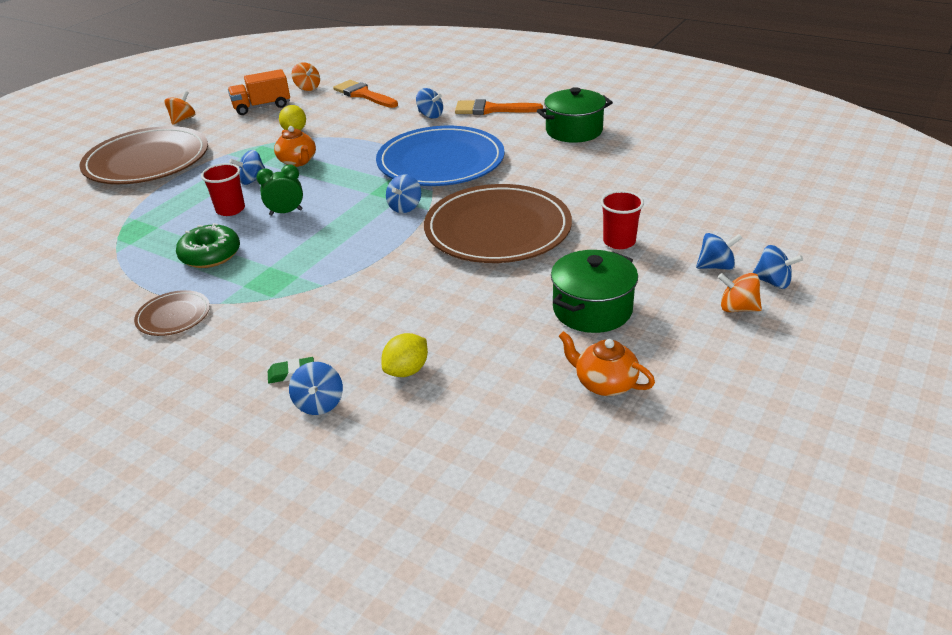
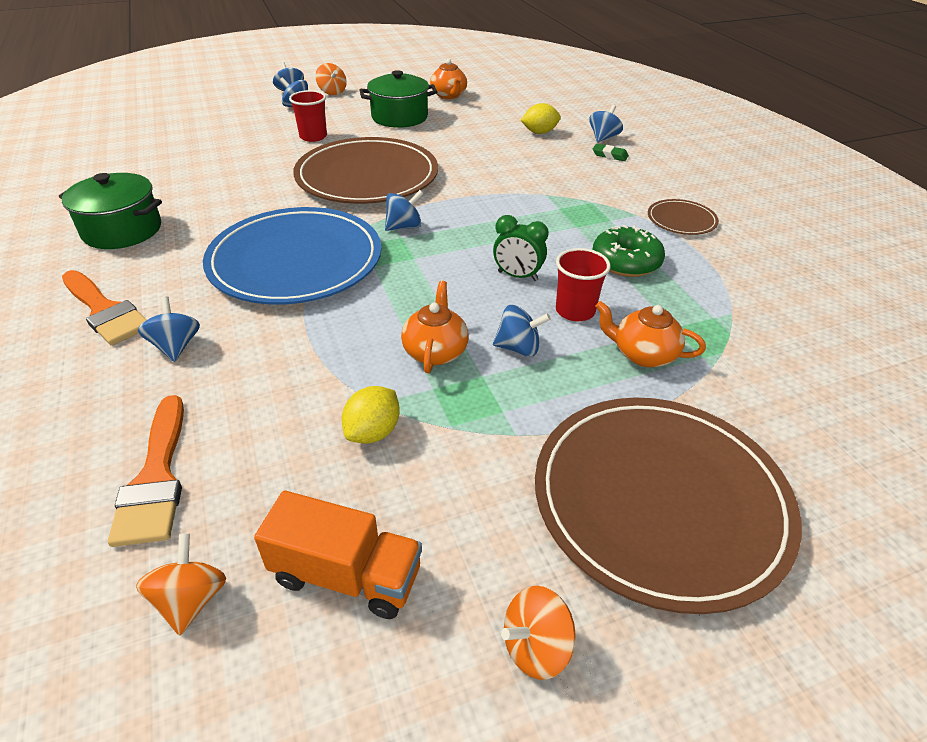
camera: 145 degrees left, 5 degrees up
(174, 206) = (643, 354): none -> orange teapot

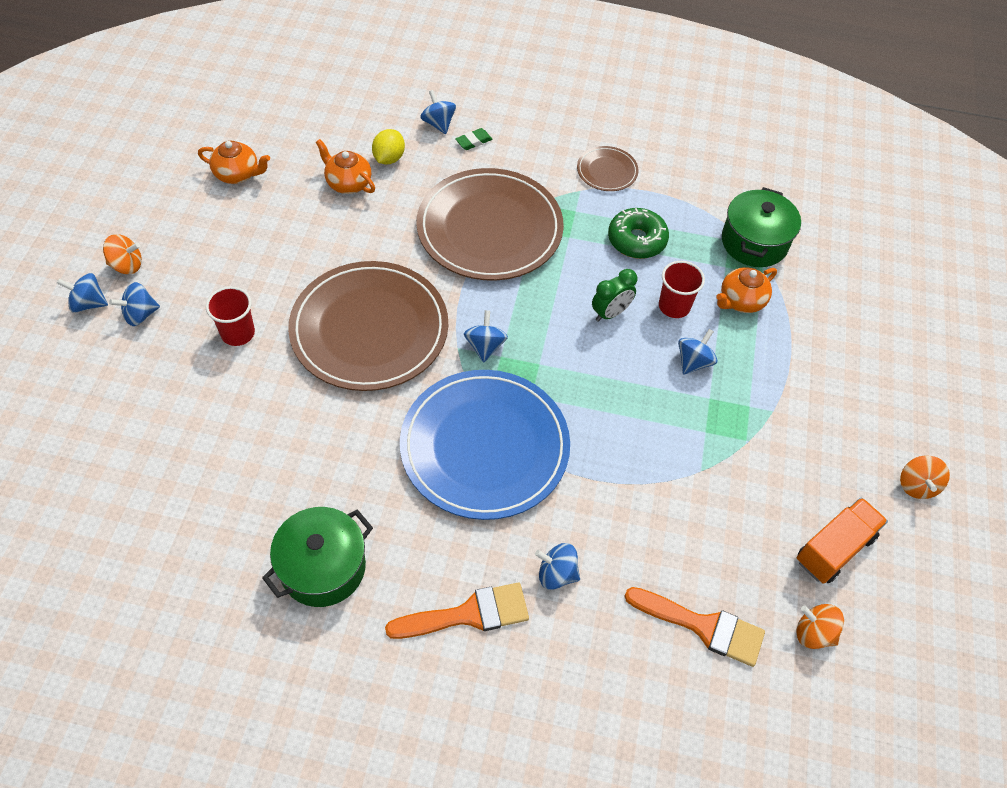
camera: 60 degrees left, 15 degrees up
(373, 432) = (728, 485): yellow lemon -> none
(399, 117) = (255, 241): green pot -> green pot (754, 242)
(435, 351) = (668, 410): orange teapot -> orange teapot (348, 183)
(660, 500) = (858, 375): brown plate -> brown plate (489, 228)

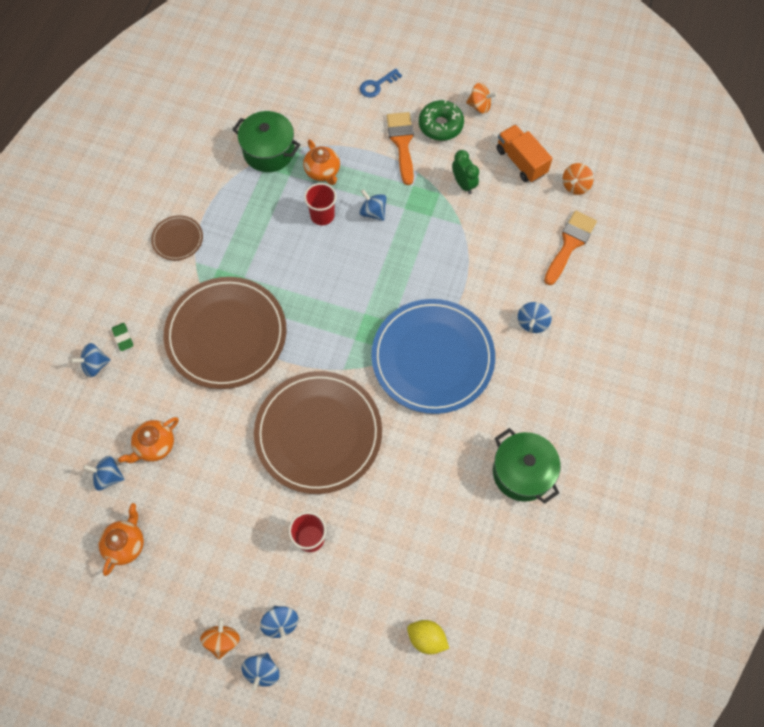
camera: 80 degrees left, 10 degrees up
(389, 158) = (130, 409): yellow lemon -> yellow lemon (426, 638)
(468, 614) = (559, 380): orange brush -> orange brush (402, 143)
(485, 346) = (344, 349): blue spinning top -> blue spinning top (108, 476)
(610, 313) = (323, 259): green clock -> green clock (463, 184)
(636, 240) = (255, 229): green donut -> green donut (440, 125)
(903, 351) = (377, 85): none -> blue key

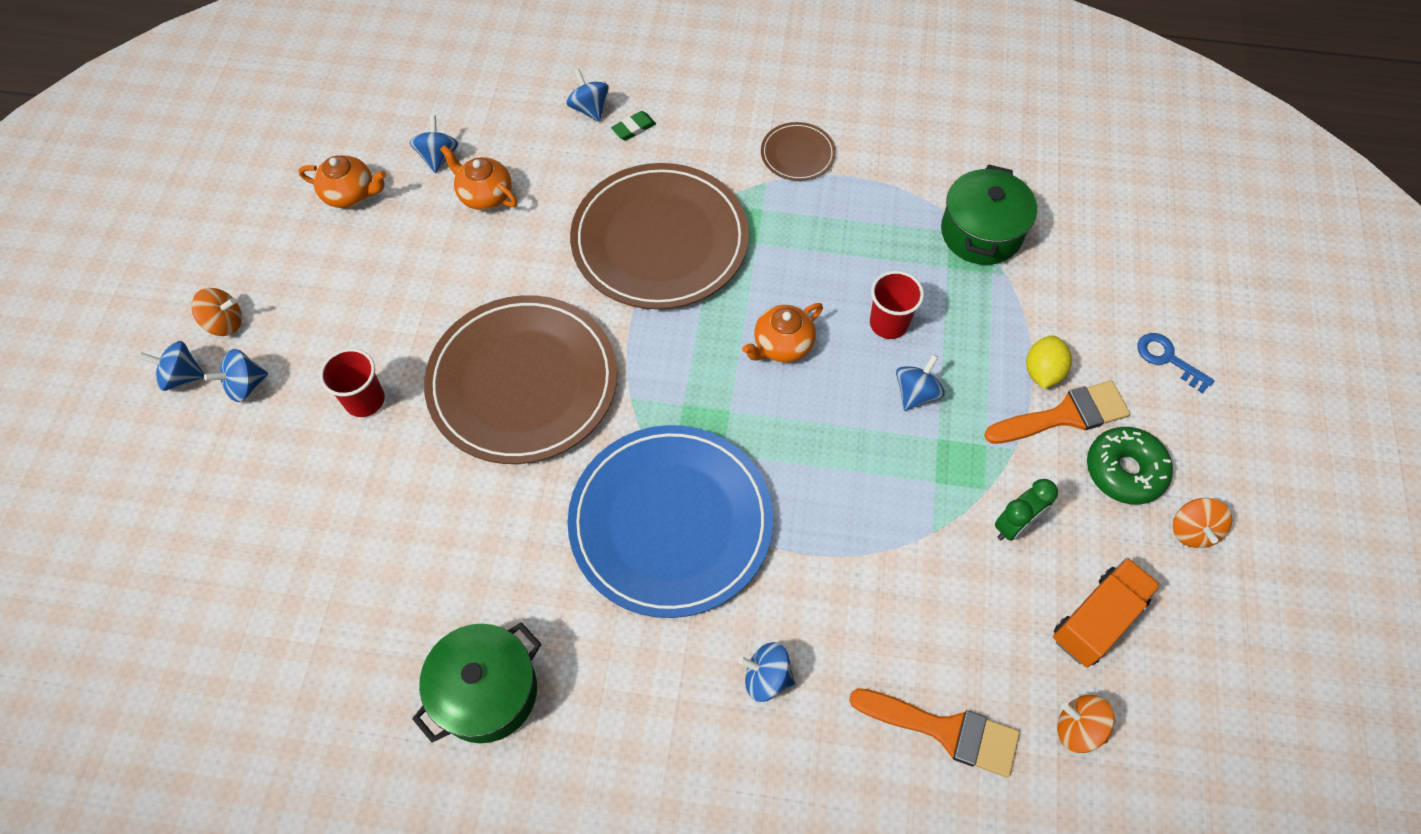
camera: 80 degrees right, 5 degrees down
(323, 172) = (969, 310): orange teapot -> orange teapot (782, 345)
(426, 638) = (218, 579): yellow lemon -> yellow lemon (1042, 372)

